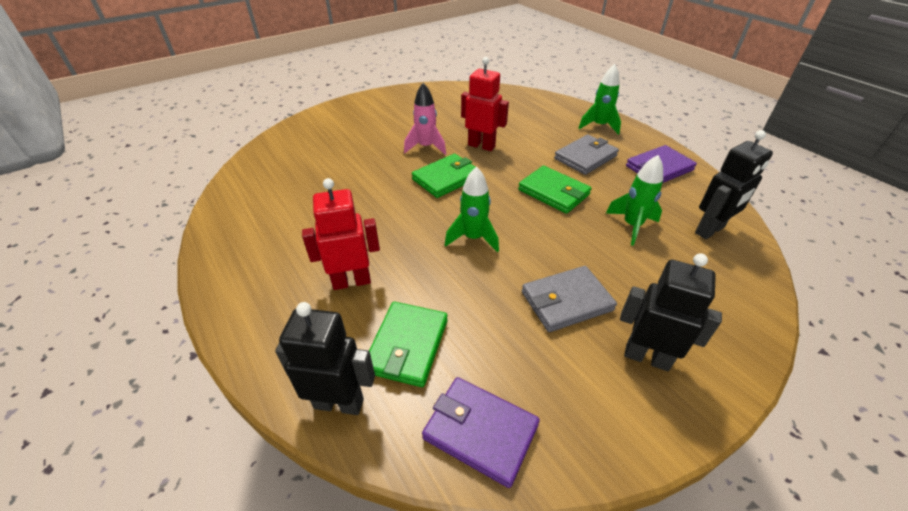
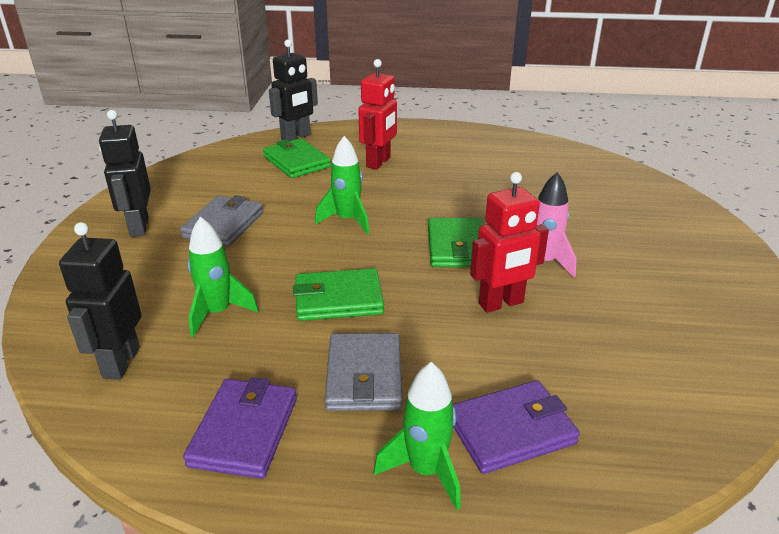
camera: 130 degrees right, 10 degrees down
(480, 432) = (215, 161): purple wallet -> purple wallet (511, 430)
(647, 357) = (138, 227): black robot -> black robot turned 105 degrees clockwise

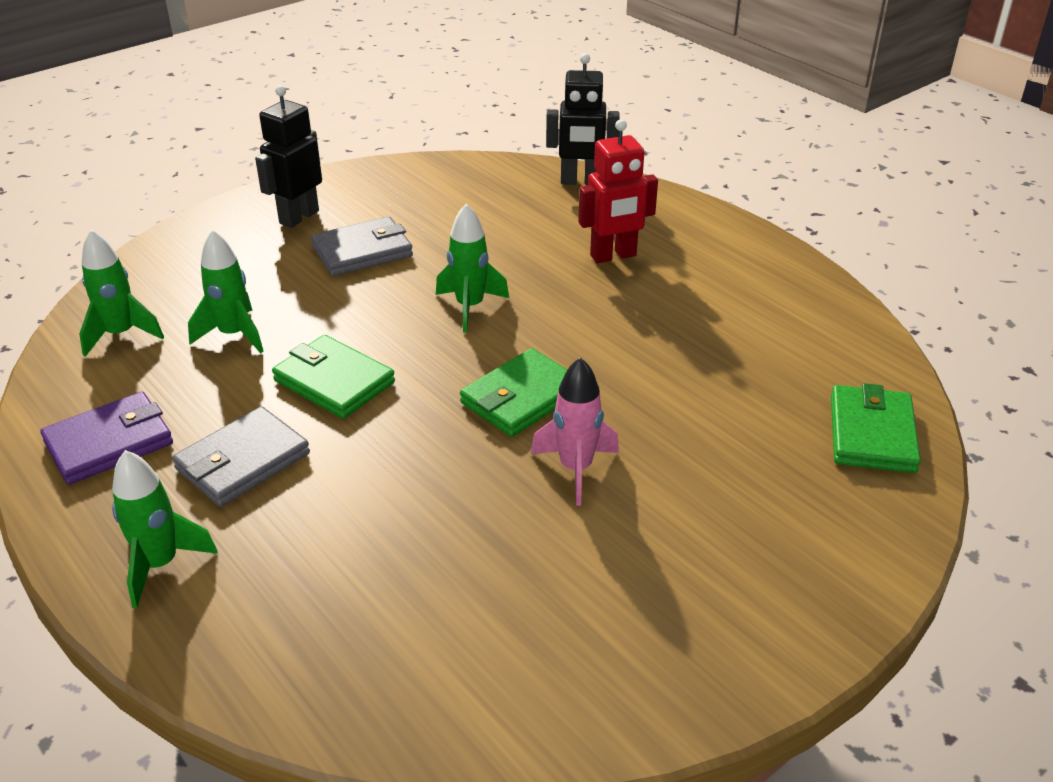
camera: 45 degrees right, 5 degrees up
(121, 362) = (121, 334): black robot -> green rocket
(296, 162) = (532, 213): green wallet -> green wallet (872, 434)
(501, 303) = (457, 480): red robot -> none
(511, 430) = (264, 587): purple wallet -> none

